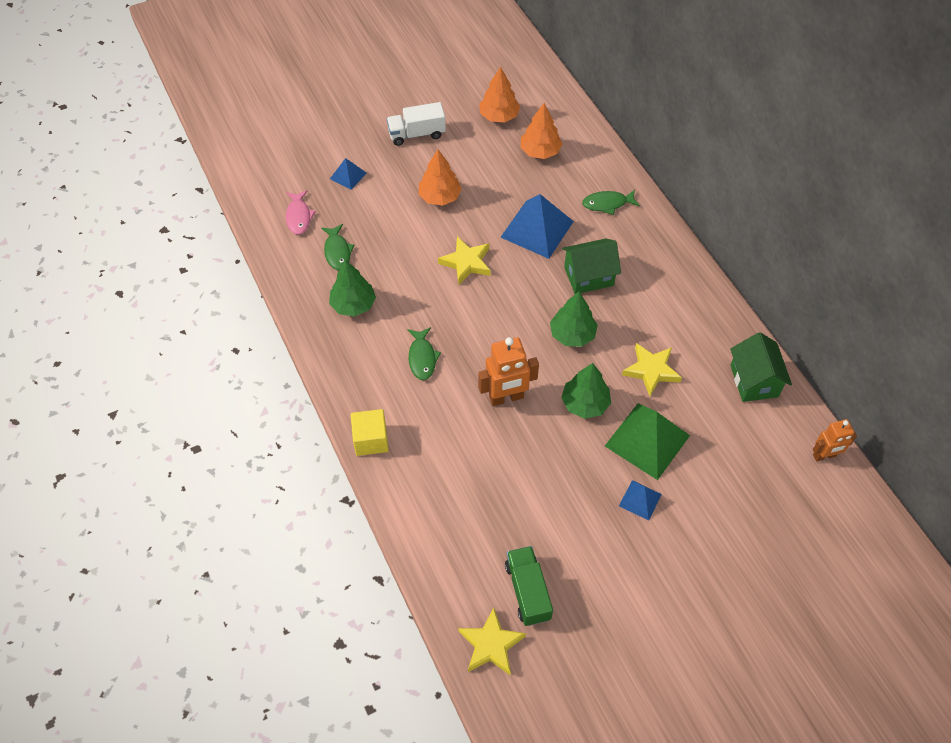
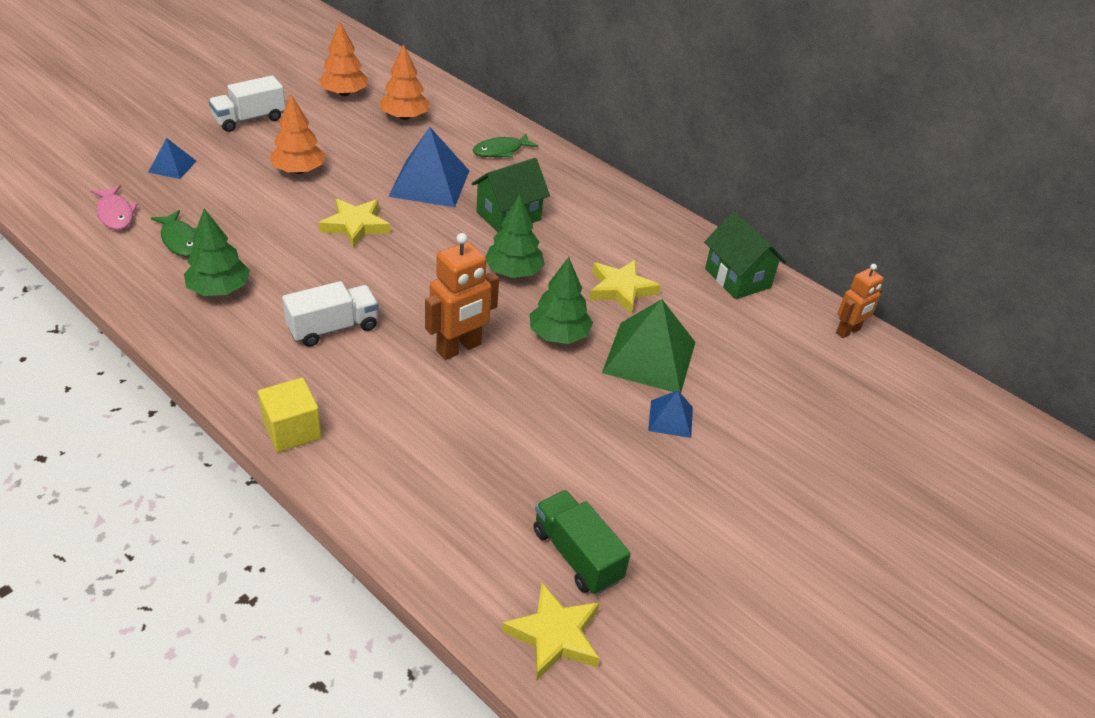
camera: 25 degrees left, 15 degrees down
(422, 358) = (333, 328): green fish -> white truck

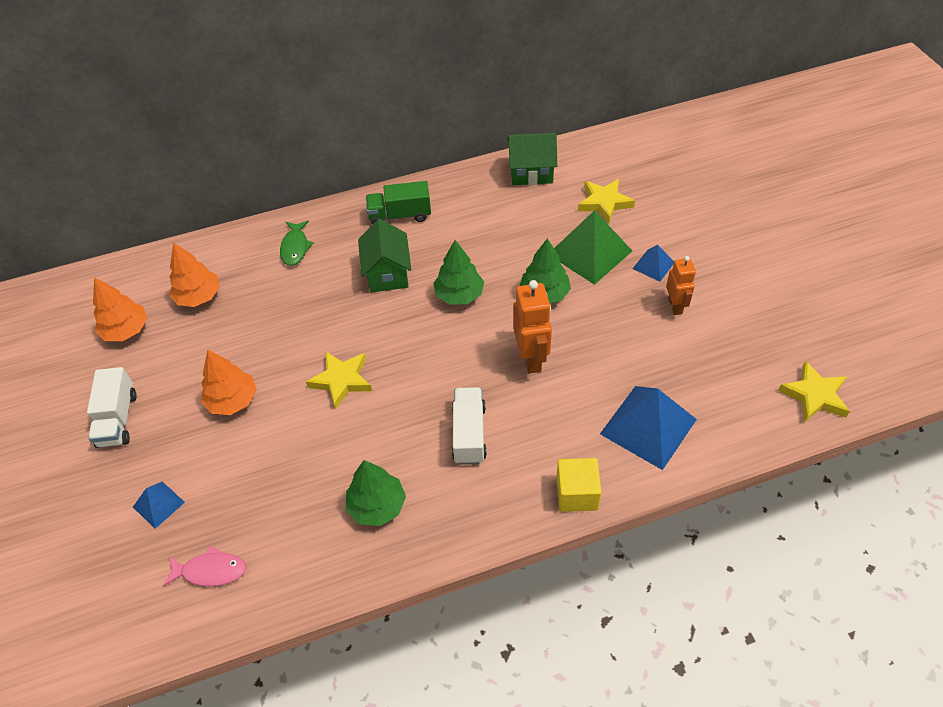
camera: 55 degrees left, 10 degrees up
(180, 240) = (286, 522): green fish -> none
(429, 183) = (311, 310): blue pyramid -> blue pyramid (648, 426)
(577, 555) = (754, 360): green truck -> green truck (400, 215)
(621, 289) = (511, 240): yellow star -> yellow star (604, 203)
(848, 331) = (610, 143): orange robot -> orange robot (675, 306)

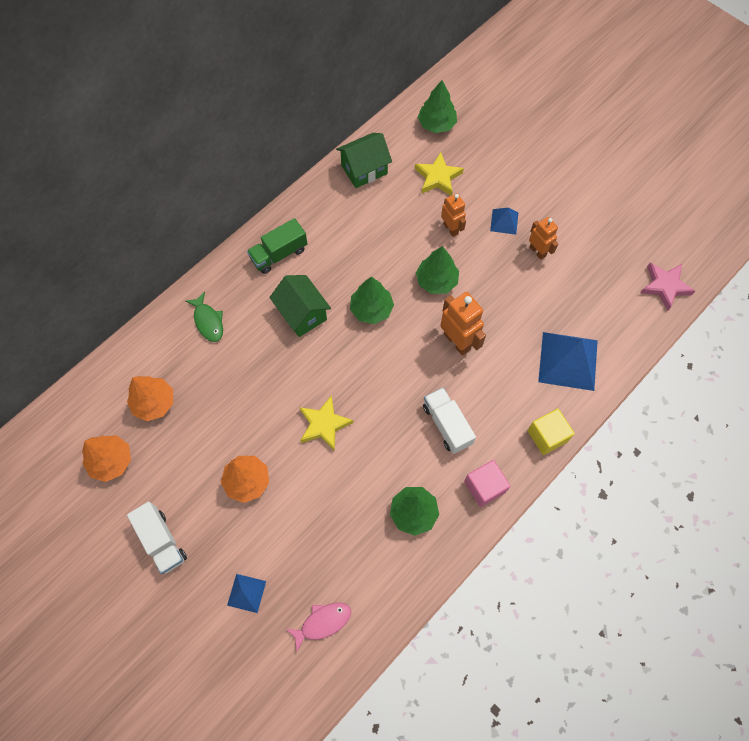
camera: 30 degrees left, 15 degrees up
(471, 515) = (484, 487): none -> pink cube
(590, 252) = (451, 229): green pyramid -> orange robot
(631, 157) = (436, 124): none -> green tree
(814, 395) = (664, 286): yellow star -> pink star

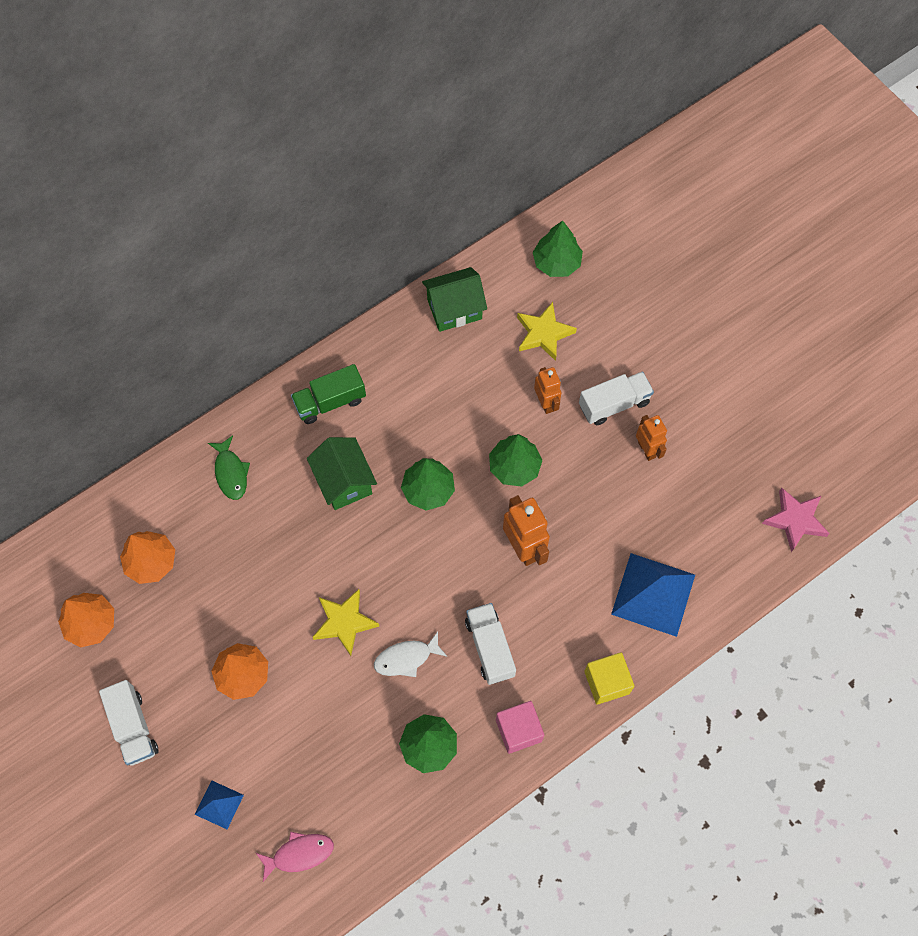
camera: 10 degrees right, 0 degrees up
(380, 445) = (406, 658): none -> white fish
(504, 221) = (614, 404): blue pyramid -> white truck

